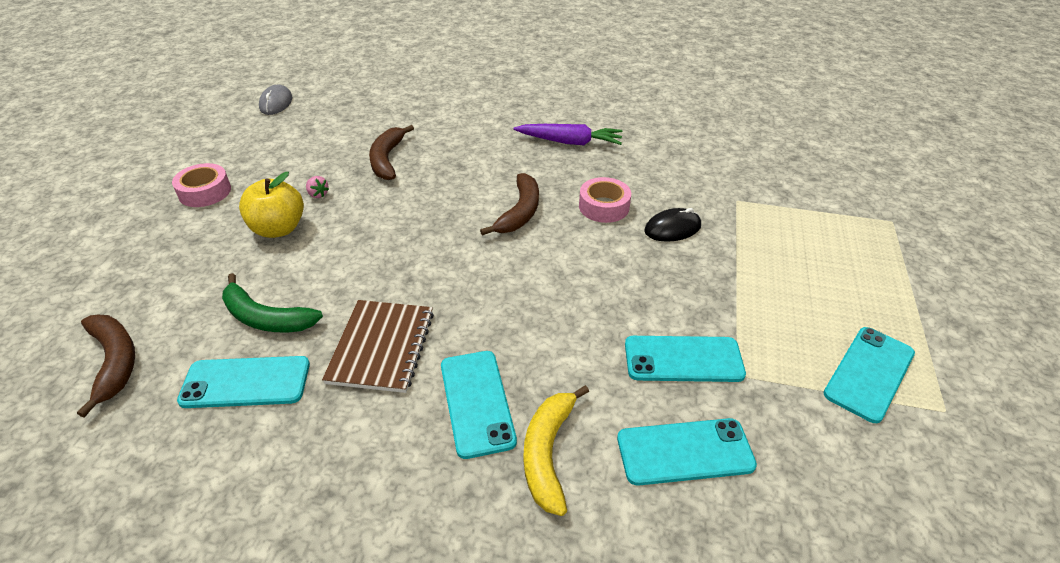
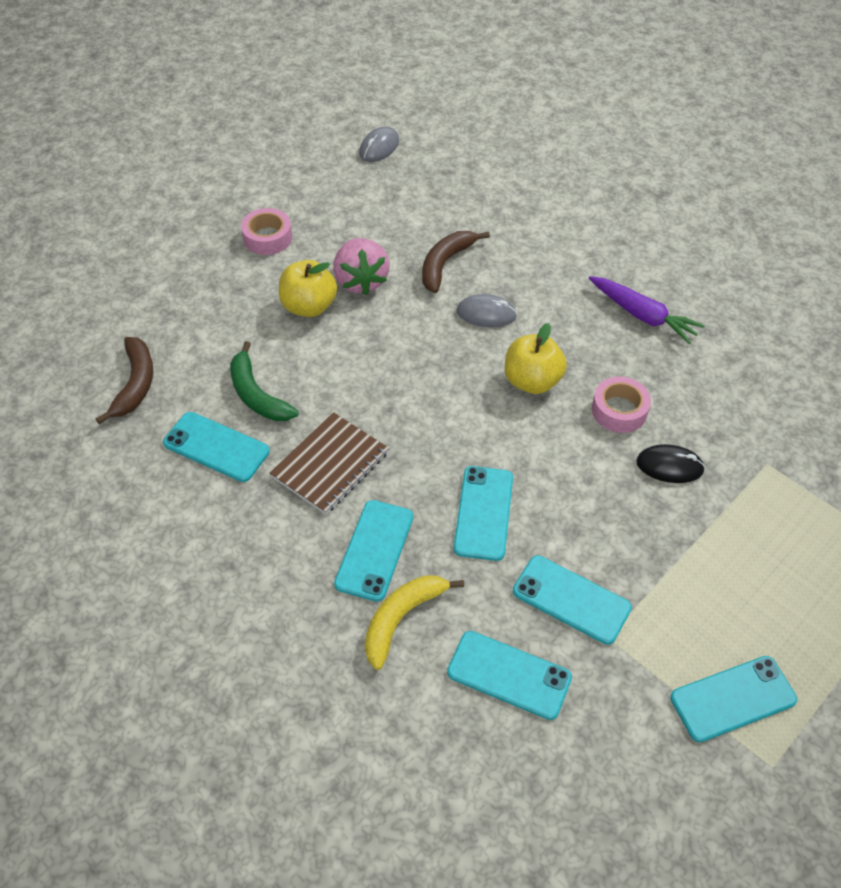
camera: 30 degrees right, 10 degrees up
(318, 194) = (360, 281): pink strawberry -> pink strawberry, size x2.46
(447, 180) = (486, 314): none -> grey mouse
(520, 212) = (532, 381): brown banana -> yellow apple
(555, 325) = (483, 513): none -> turquoise phone

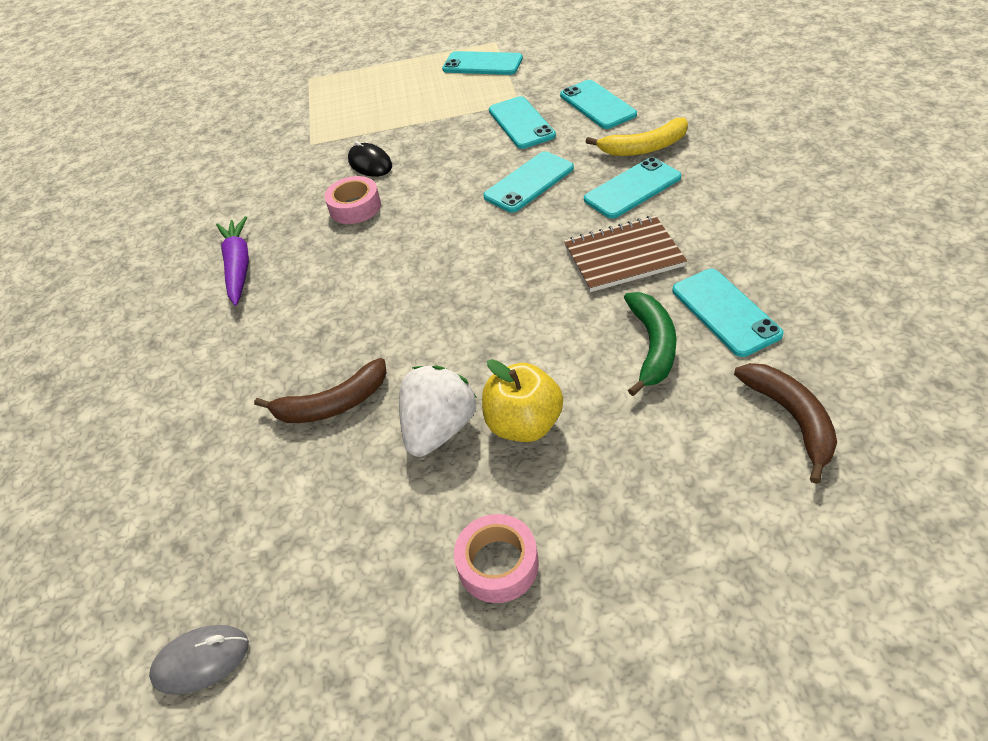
camera: 135 degrees left, 5 degrees down
(135, 384) = (792, 419): brown banana -> brown banana turned 120 degrees clockwise
(360, 281) = (439, 429): pink strawberry -> white strawberry
(486, 314) = (357, 328): grey mouse -> none
(532, 381) = (391, 253): yellow apple -> none

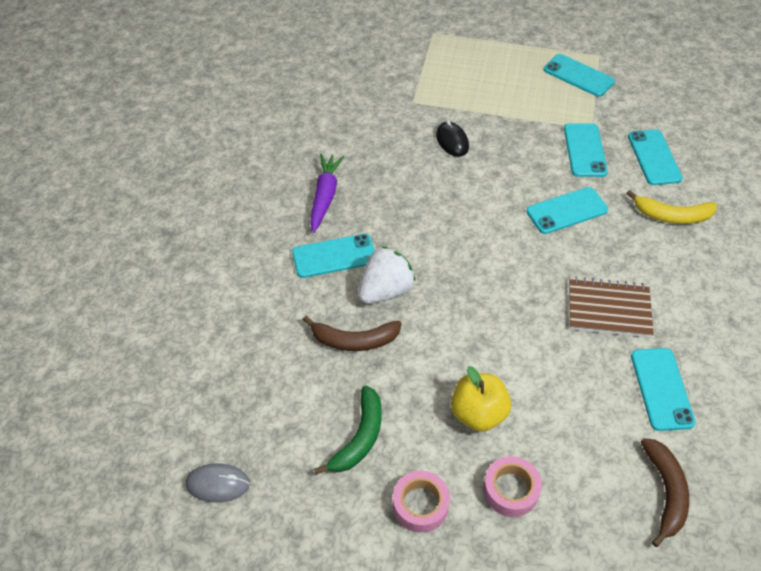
camera: 15 degrees right, 5 degrees up
(355, 207) = (426, 178): pink tape -> pink tape (510, 490)
(439, 429) = (419, 391): white strawberry -> white strawberry (385, 290)
(632, 188) = (644, 250): turquoise phone -> turquoise phone (334, 256)
(652, 346) = (595, 393): green banana -> green banana (359, 437)

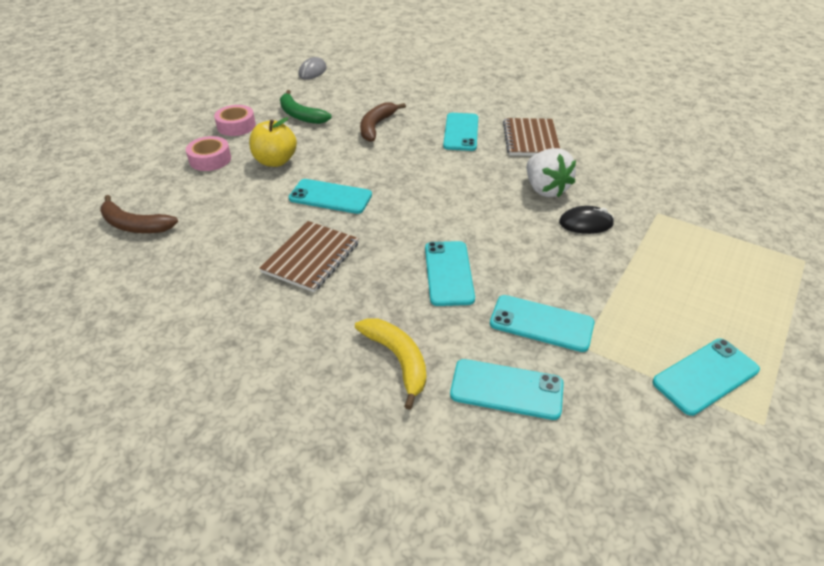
camera: 110 degrees right, 10 degrees down
(325, 196) = (530, 139): purple carrot -> brown notebook
(385, 290) = (413, 147): white strawberry -> white strawberry (545, 189)
(661, 389) = (210, 258): turquoise phone -> turquoise phone (330, 197)
(672, 216) = (398, 360): yellow banana -> yellow banana turned 120 degrees clockwise

